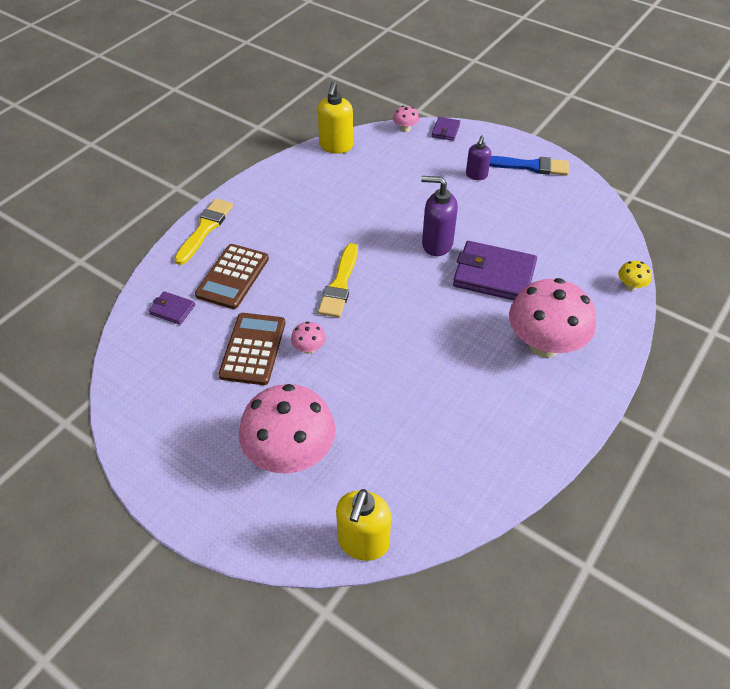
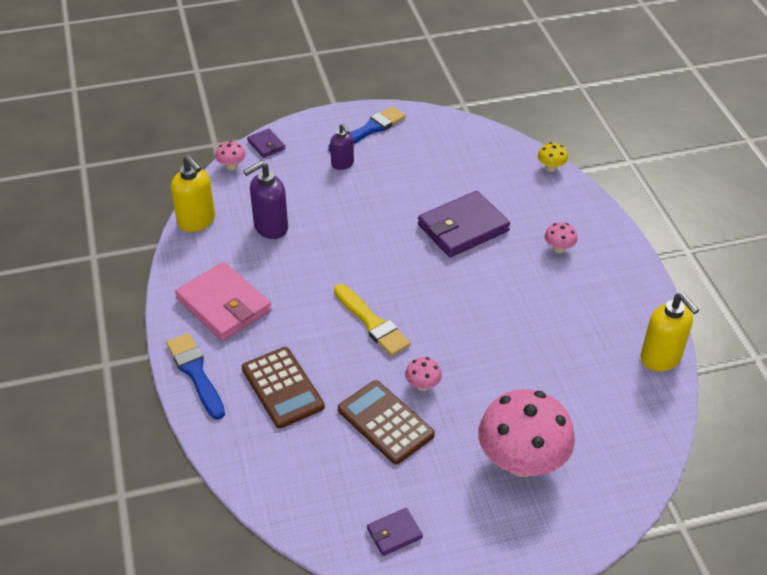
camera: 50 degrees left, 5 degrees down
(172, 309) = (276, 454): purple wallet -> purple wallet (394, 533)
(205, 229) = (196, 373): yellow brush -> blue brush
(276, 204) = (224, 305): none -> pink wallet
(363, 542) = (643, 465): yellow soap dispenser -> yellow soap dispenser (661, 358)
(436, 244) = (393, 237): purple soap dispenser -> purple soap dispenser (270, 227)
(544, 345) = (559, 248): pink mushroom -> pink mushroom, size x0.41

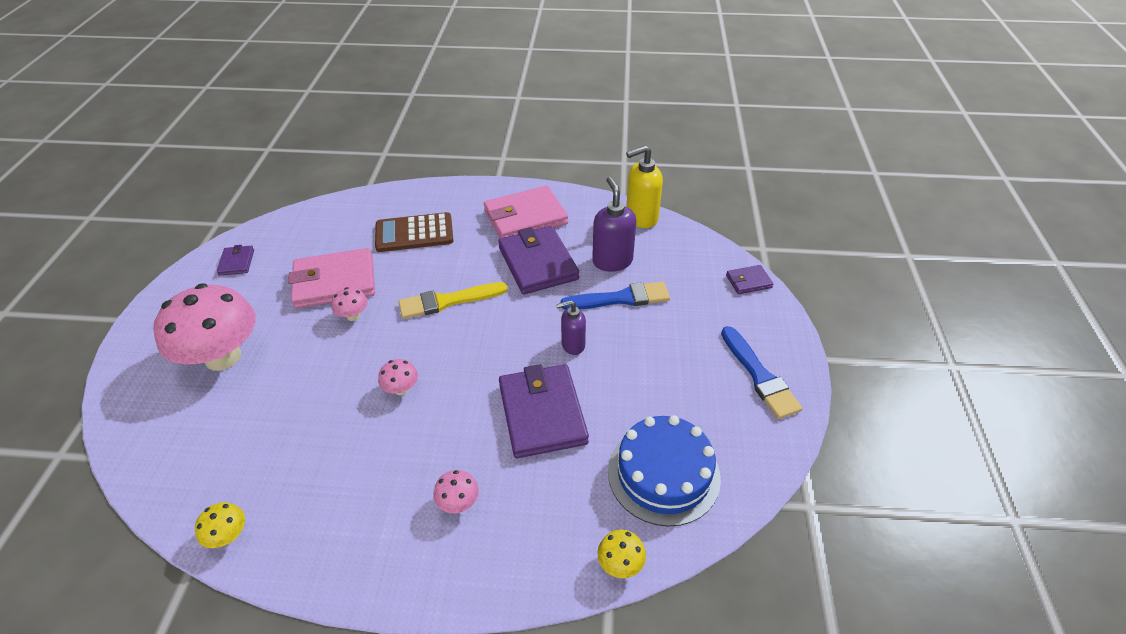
camera: 110 degrees right, 0 degrees up
(196, 373) = (461, 193): blue brush -> blue brush (620, 298)
(231, 166) = (718, 251): pink mushroom -> pink mushroom (401, 389)
(294, 276) = (538, 263): none -> purple wallet
(342, 164) = (697, 335): purple soap dispenser -> purple soap dispenser (572, 345)
(385, 422) = (335, 282): brown calculator -> pink wallet
(478, 161) = (663, 474): none -> blue cake
(661, 358) = (228, 536): yellow soap dispenser -> yellow mushroom

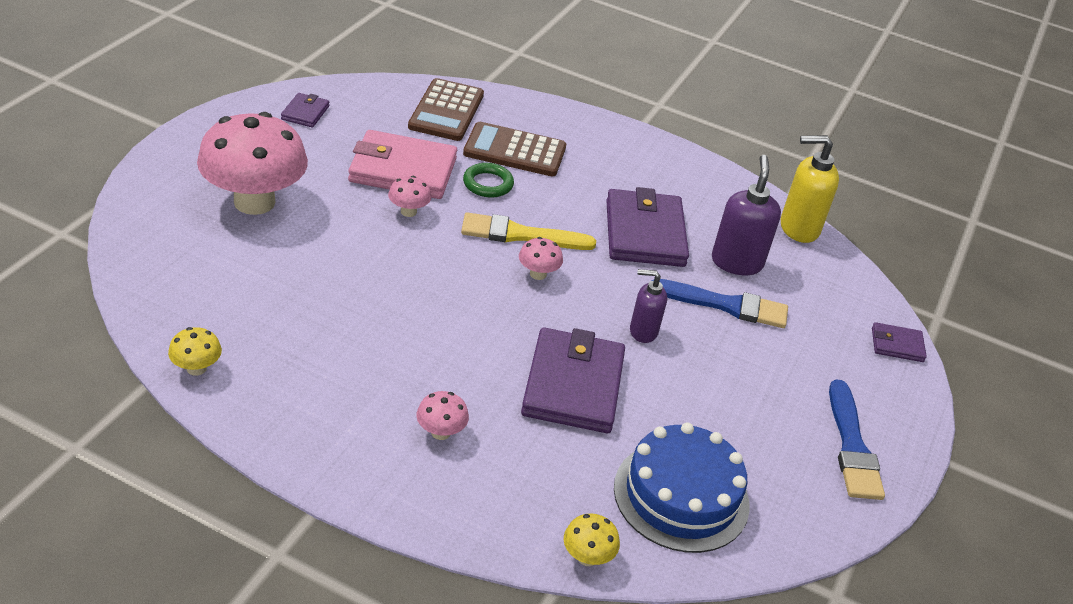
camera: 15 degrees right, 5 degrees down
(349, 220) = (446, 111): none -> brown calculator
(401, 389) = (429, 303): pink mushroom -> pink mushroom (538, 274)
(405, 268) = (488, 184): none -> green ring
(525, 217) = (654, 179): pink wallet -> none

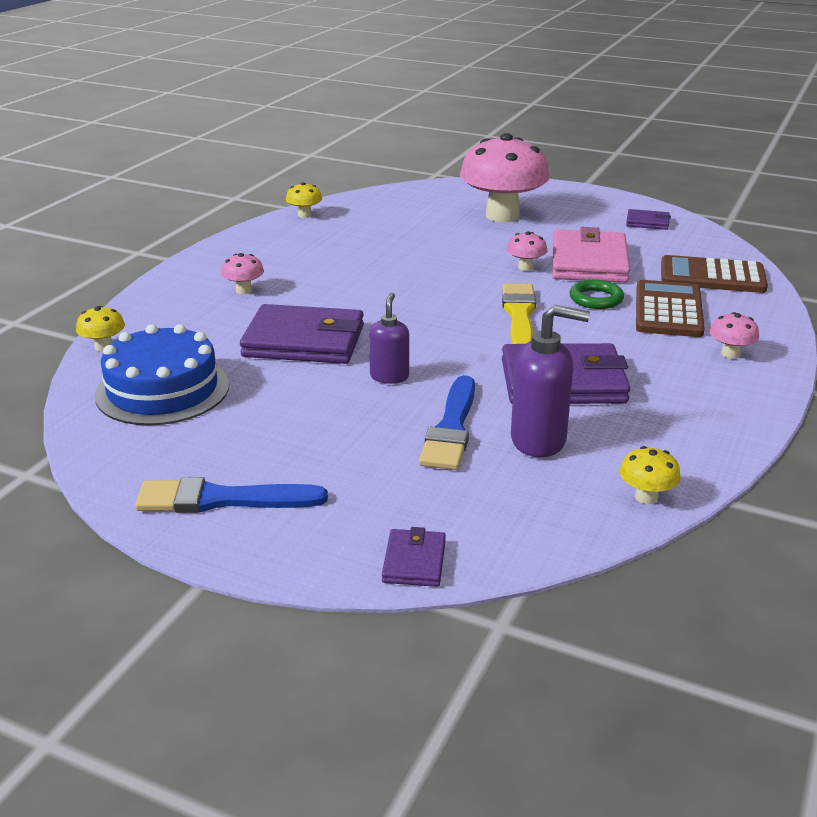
camera: 95 degrees right, 10 degrees down
(538, 274) = (460, 324): pink mushroom -> pink mushroom (730, 354)
(798, 228) = (646, 497): yellow soap dispenser -> yellow mushroom

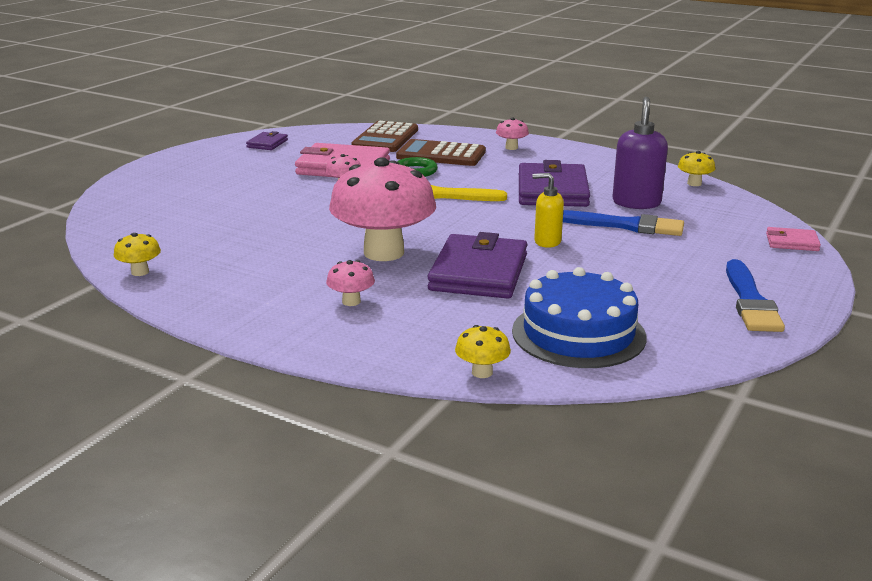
camera: 85 degrees left, 5 degrees down
(389, 376) = (547, 242): purple soap dispenser -> yellow soap dispenser
(414, 561) = (792, 242): purple wallet -> pink wallet
(502, 216) = (214, 187): pink mushroom -> pink mushroom (384, 252)

